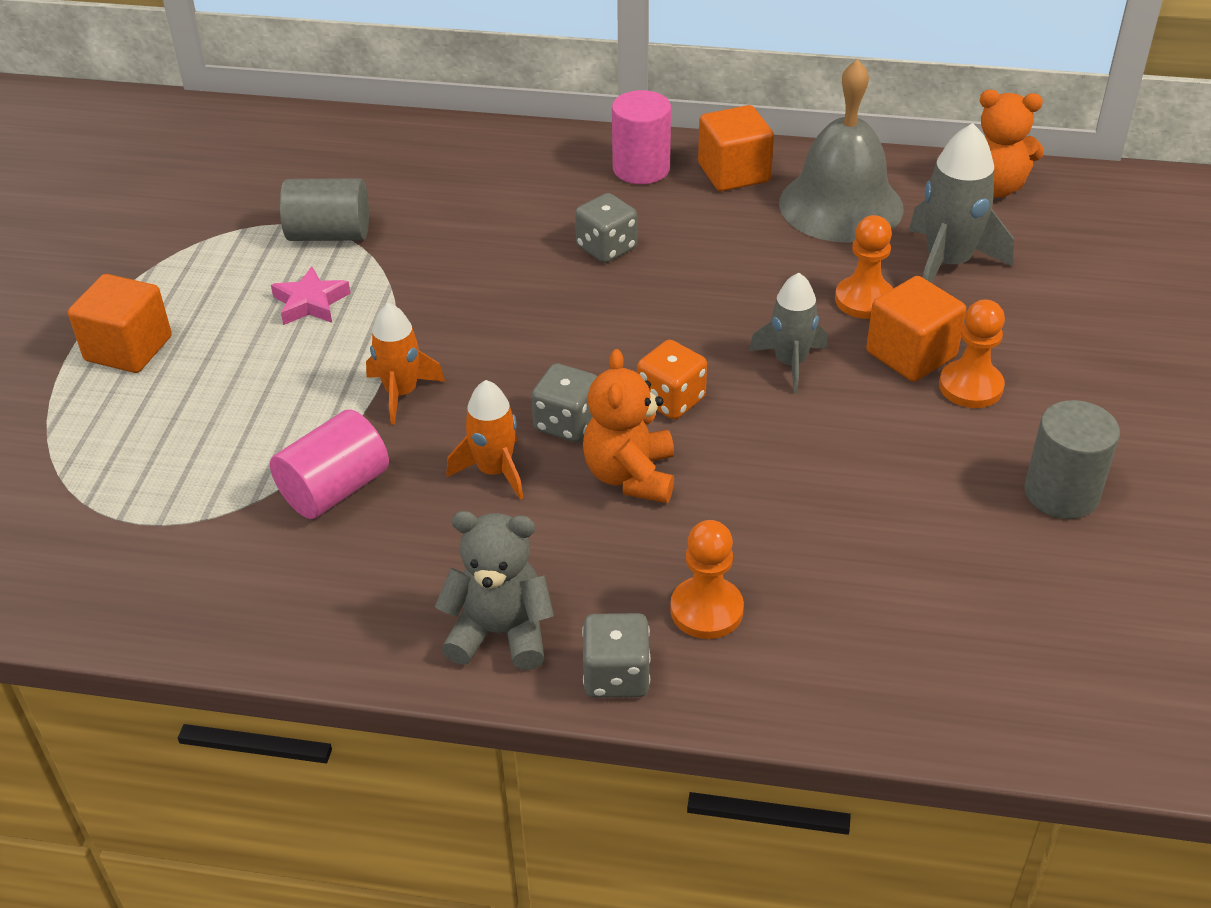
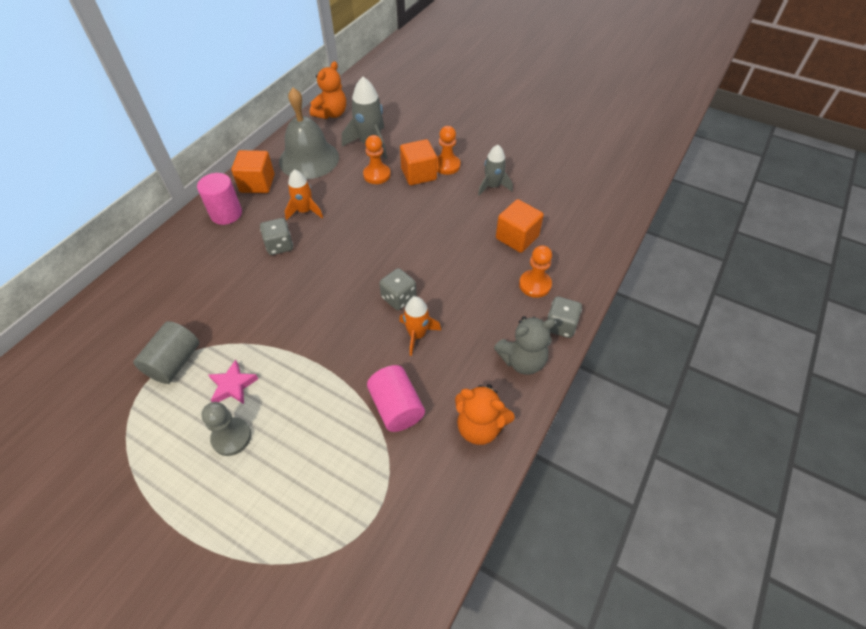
camera: 70 degrees left, 10 degrees up
(128, 349) = (209, 498): orange cube -> orange cube (517, 237)
(225, 334) = (231, 437): none -> grey pawn
(402, 393) = (338, 359): orange rocket -> orange rocket (305, 211)
(500, 633) = (522, 360): grey teddy bear -> grey teddy bear turned 135 degrees counterclockwise
(630, 476) = (445, 285): orange teddy bear -> orange teddy bear (479, 427)
(671, 400) = (403, 256): orange dice -> none
(790, 363) = (402, 210): grey rocket -> grey rocket (493, 186)
(1061, 493) = (515, 165): grey cylinder -> none

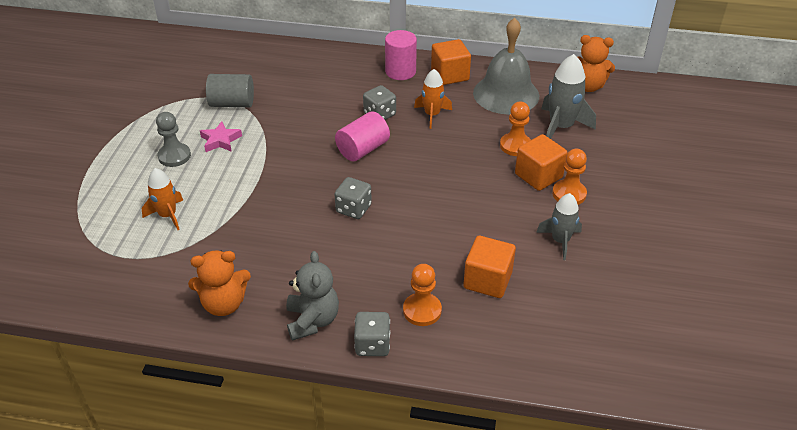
camera: 70 degrees right, 10 degrees down
(396, 407) = (229, 241): pink cylinder -> pink cylinder (363, 149)
(417, 335) = (314, 233): orange rocket -> orange rocket (168, 215)
(479, 427) = (224, 304): orange teddy bear -> orange teddy bear turned 105 degrees counterclockwise
(522, 360) = (312, 320): grey teddy bear -> grey teddy bear turned 150 degrees counterclockwise

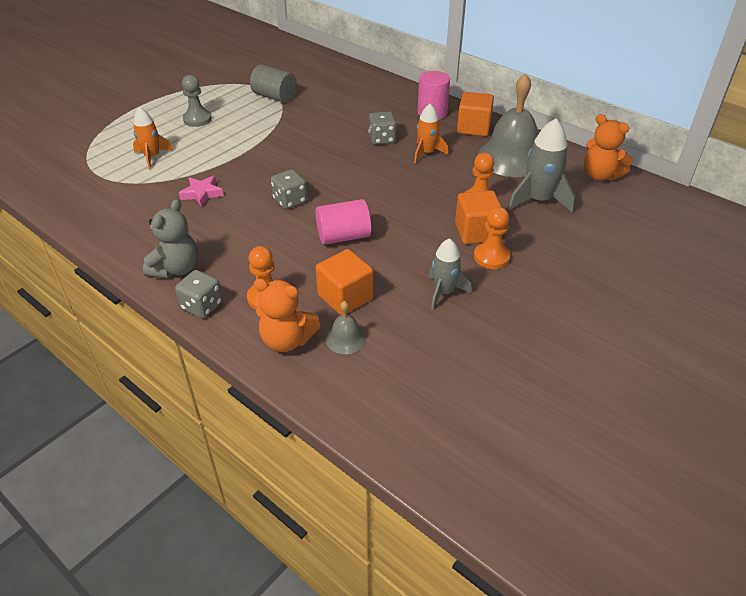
camera: 30 degrees right, 0 degrees up
(220, 140) = (240, 119): pink star -> pink star (202, 193)
(224, 304) = (127, 231): orange teddy bear -> orange teddy bear (287, 340)
(363, 149) = (342, 160): pink cylinder -> pink cylinder (343, 236)
(521, 317) = (345, 339): none -> grey bell

